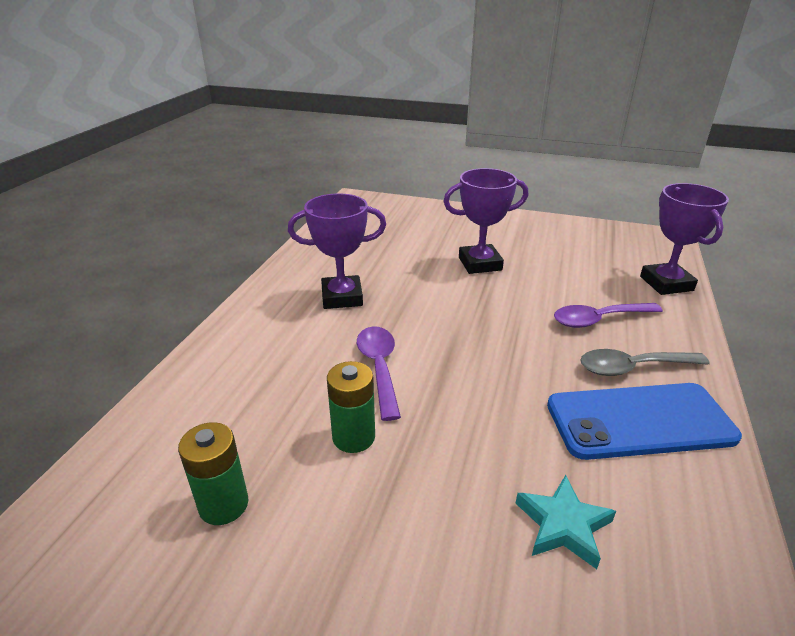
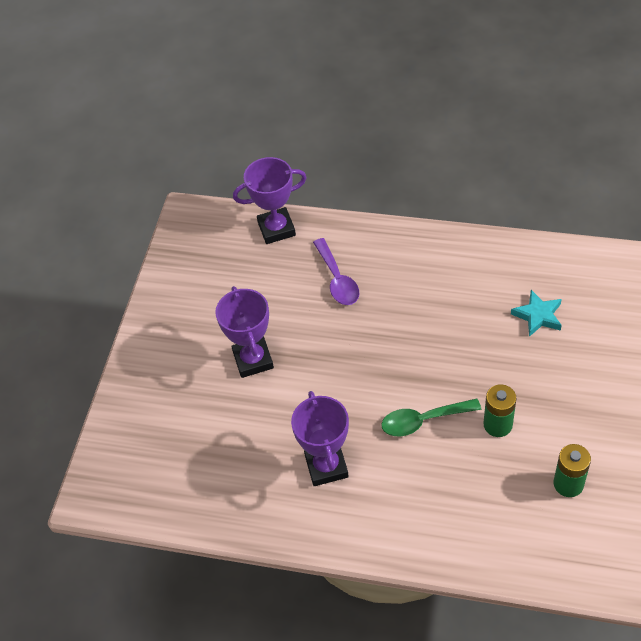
camera: 90 degrees left, 20 degrees up
(379, 368) = (423, 421): purple spoon -> green spoon
(632, 368) = (395, 267): grey spoon -> none
(639, 421) = (449, 271): blue phone -> none

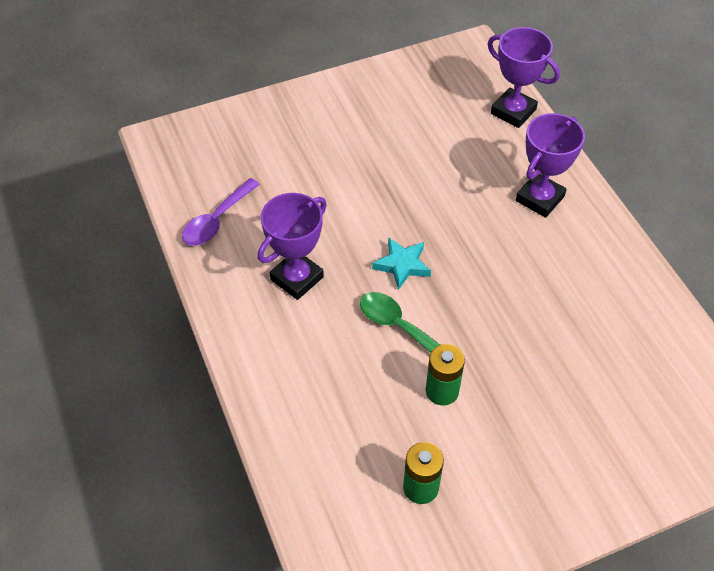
camera: 50 degrees right, 0 degrees up
(253, 360) = (364, 169): purple trophy -> purple trophy (539, 198)
(337, 279) = (498, 182): purple spoon -> purple spoon (217, 220)
(538, 315) = (598, 363): turquoise star -> turquoise star (402, 265)

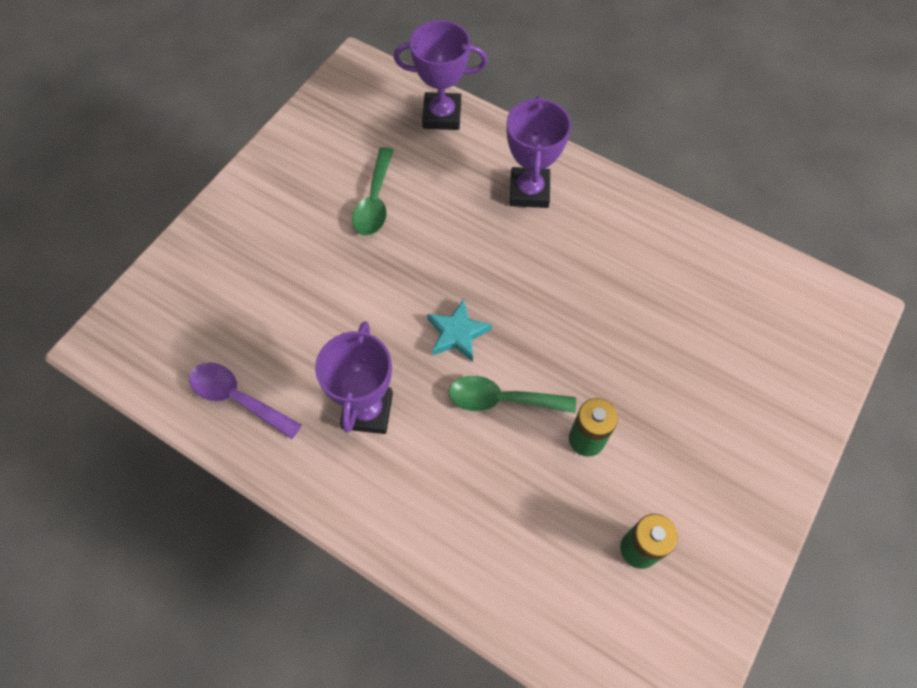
camera: 35 degrees left, 10 degrees up
(217, 220) = (238, 398): purple spoon -> purple spoon turned 120 degrees clockwise
(413, 145) = (375, 201): none -> green spoon

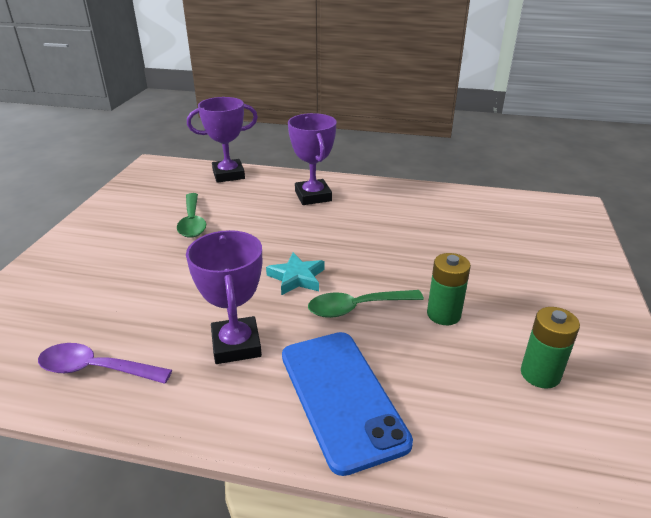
camera: 20 degrees left, 30 degrees down
(440, 507) = (341, 397): none -> blue phone

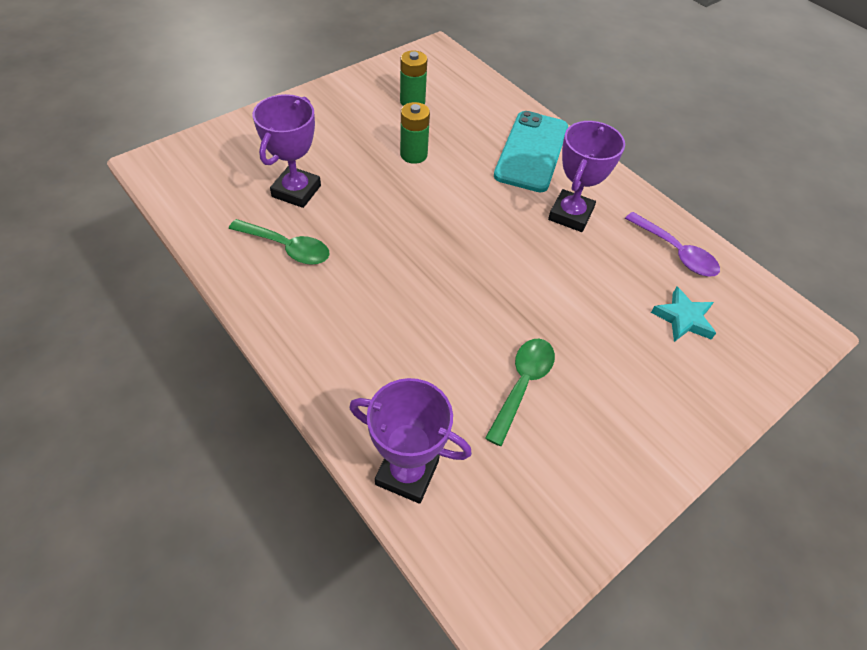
camera: 145 degrees left, 20 degrees up
(296, 278) = (480, 242): turquoise star -> turquoise star (683, 318)
(313, 196) = (353, 342): purple trophy -> purple trophy (296, 191)
(341, 397) = (532, 151): blue phone -> turquoise phone
(357, 308) = (463, 192): green spoon -> green spoon (287, 248)

